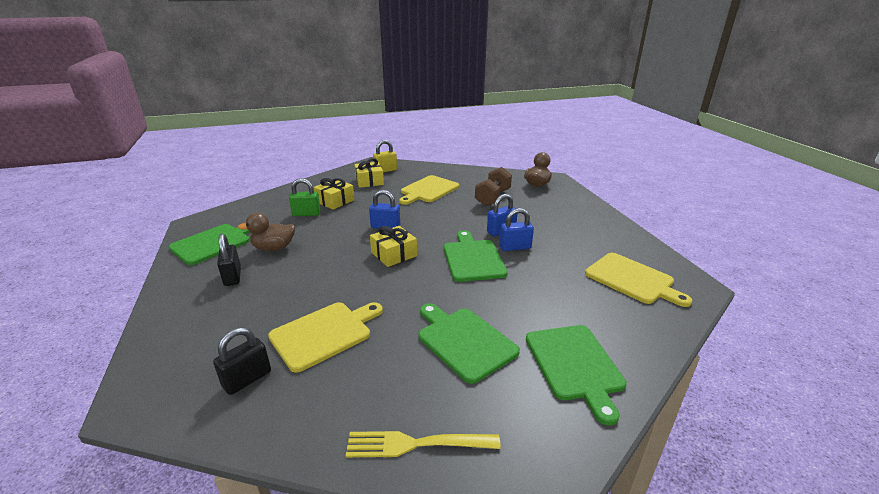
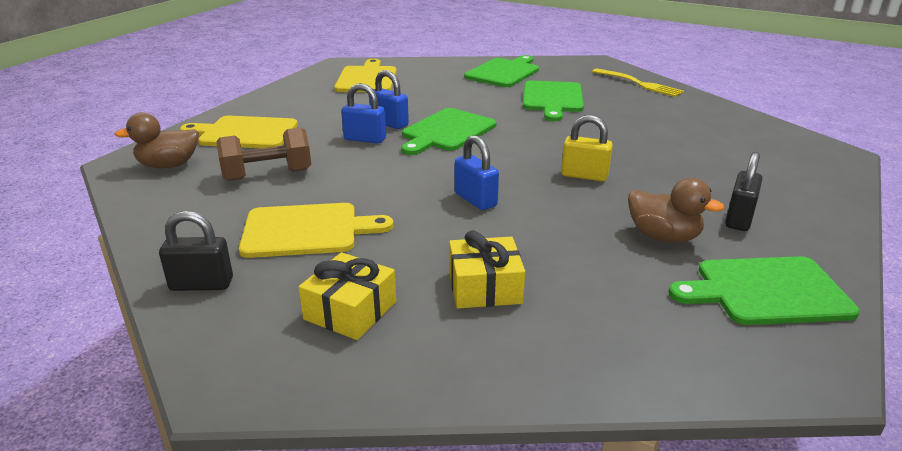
camera: 135 degrees left, 0 degrees up
(247, 379) = (738, 135): black padlock -> black padlock (201, 284)
(306, 214) = (565, 281): green padlock -> none
(324, 333) = (657, 136): yellow cutting board -> yellow cutting board (244, 133)
(385, 170) = (262, 330): yellow padlock -> yellow padlock (584, 175)
(394, 254) = (516, 165): yellow gift -> none

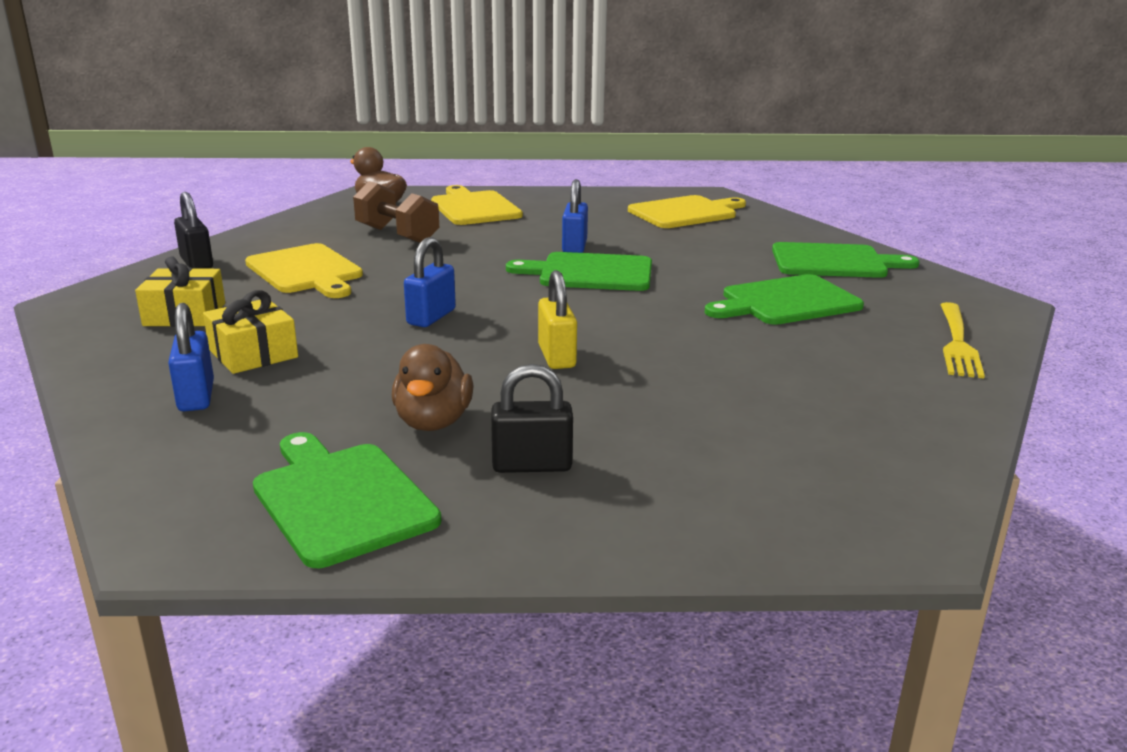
camera: 60 degrees right, 5 degrees down
(365, 139) = (520, 247): blue padlock -> blue padlock (196, 396)

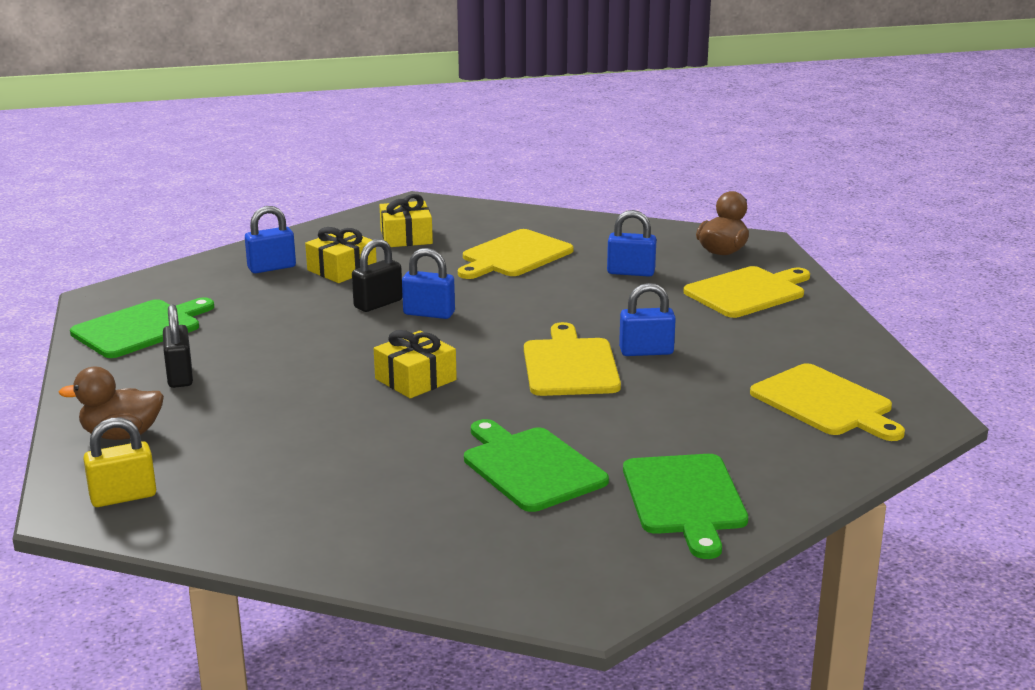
camera: 80 degrees right, 0 degrees up
(197, 263) = (514, 219): black padlock -> black padlock (378, 304)
(397, 235) = (631, 272): brown dumbbell -> blue padlock
(433, 422) = (240, 339): brown duck -> brown duck (121, 435)
(556, 357) = (360, 368): yellow padlock -> yellow padlock (123, 497)
(590, 273) = (570, 365): green cutting board -> yellow cutting board
(596, 333) = (415, 379): none -> yellow gift
(957, 343) = (444, 563): yellow fork -> none

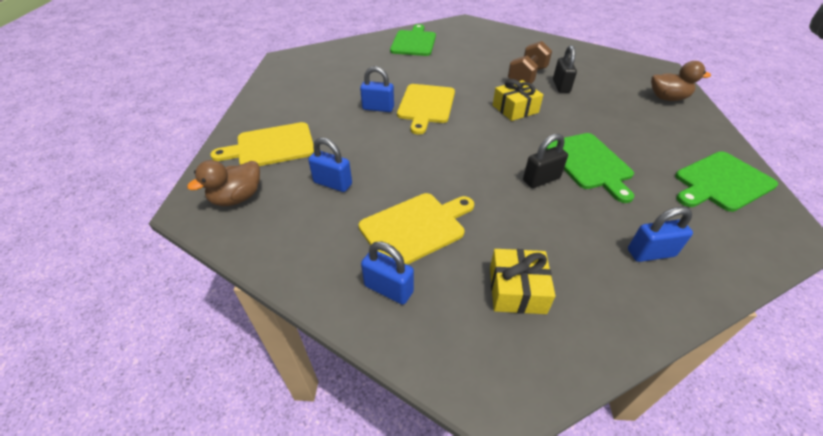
camera: 165 degrees left, 20 degrees up
(123, 497) = (644, 70): yellow padlock -> none
(180, 376) = (660, 132): black padlock -> black padlock (561, 86)
(342, 269) = (579, 235): yellow gift -> none
(394, 442) = (527, 77): none -> brown dumbbell
(429, 313) = (503, 162): blue padlock -> blue padlock (388, 289)
(530, 467) = (468, 59): green cutting board -> green cutting board (589, 163)
(825, 403) = (319, 68): yellow cutting board -> none

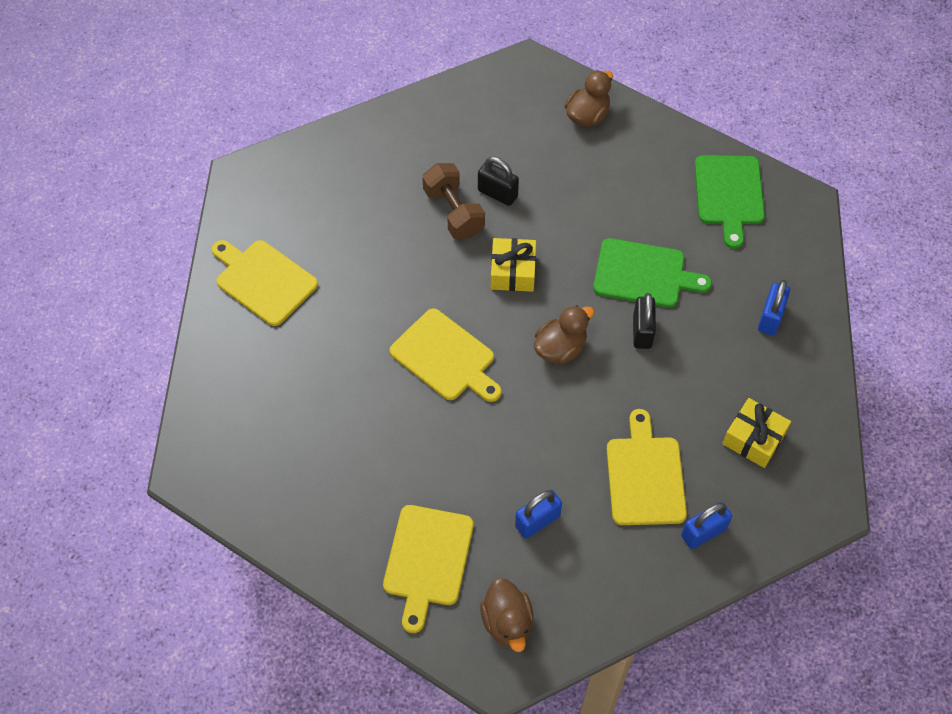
camera: 60 degrees left, 15 degrees up
(378, 108) = (417, 412): blue padlock -> none
(414, 42) = (263, 280): green cutting board -> yellow cutting board
(482, 146) = (560, 348): none -> brown duck

